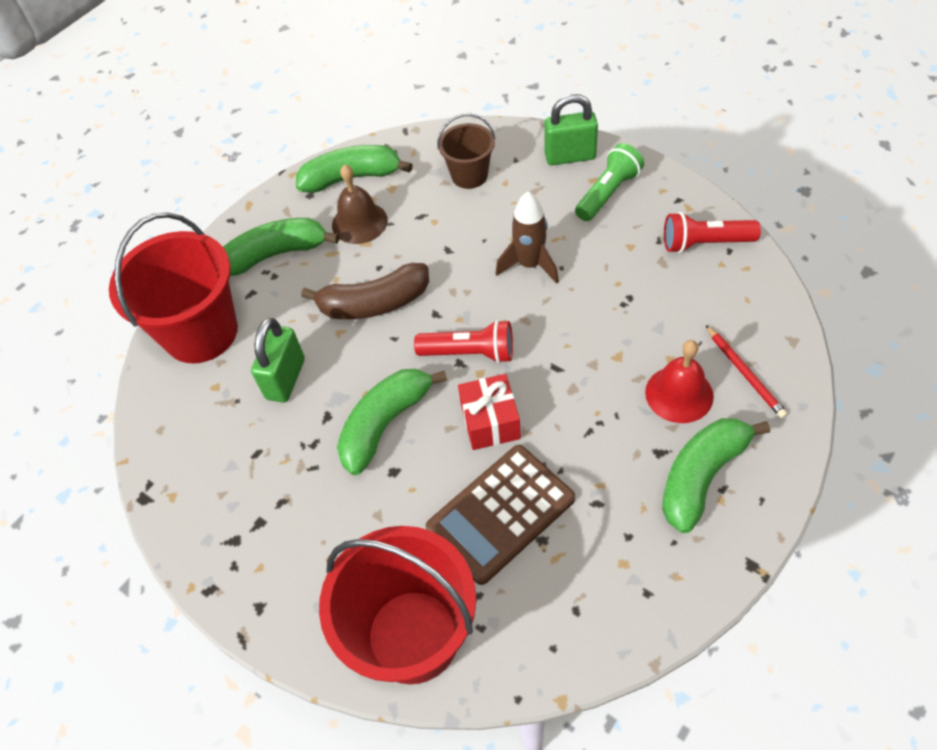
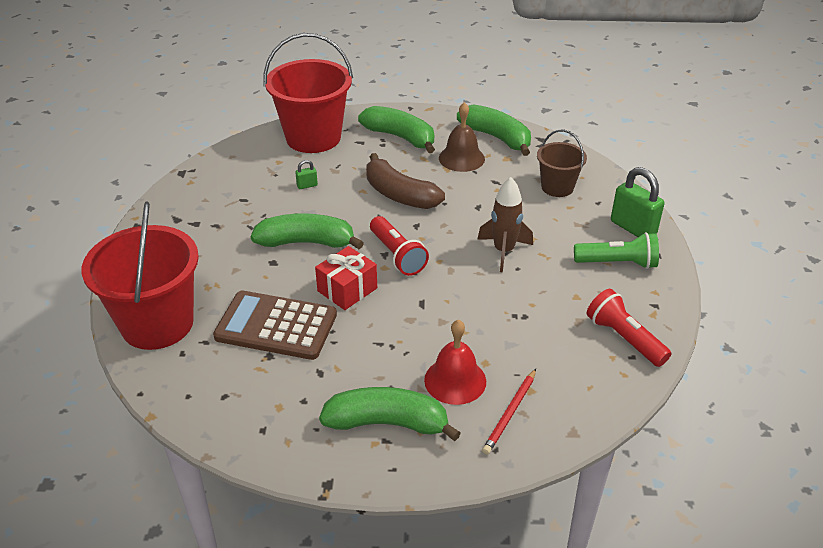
camera: 50 degrees right, 15 degrees down
(285, 379) = (307, 185): green padlock -> green padlock, size x0.46

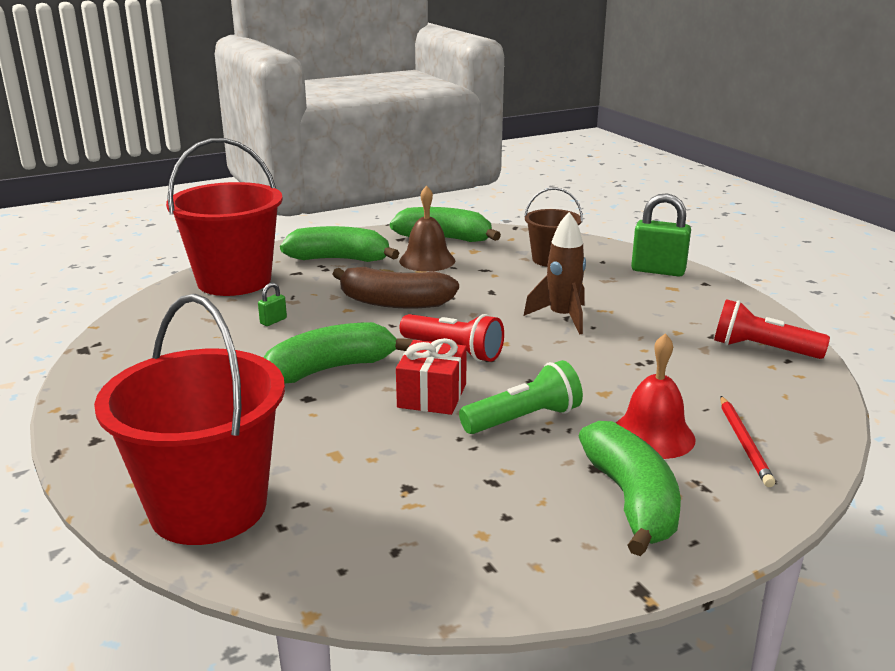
camera: 30 degrees left, 15 degrees down
(276, 326) = (383, 456): brown calculator -> none
(387, 423) = (631, 500): green banana -> green banana turned 105 degrees clockwise
(617, 263) = (679, 298): green flashlight -> green flashlight (523, 419)

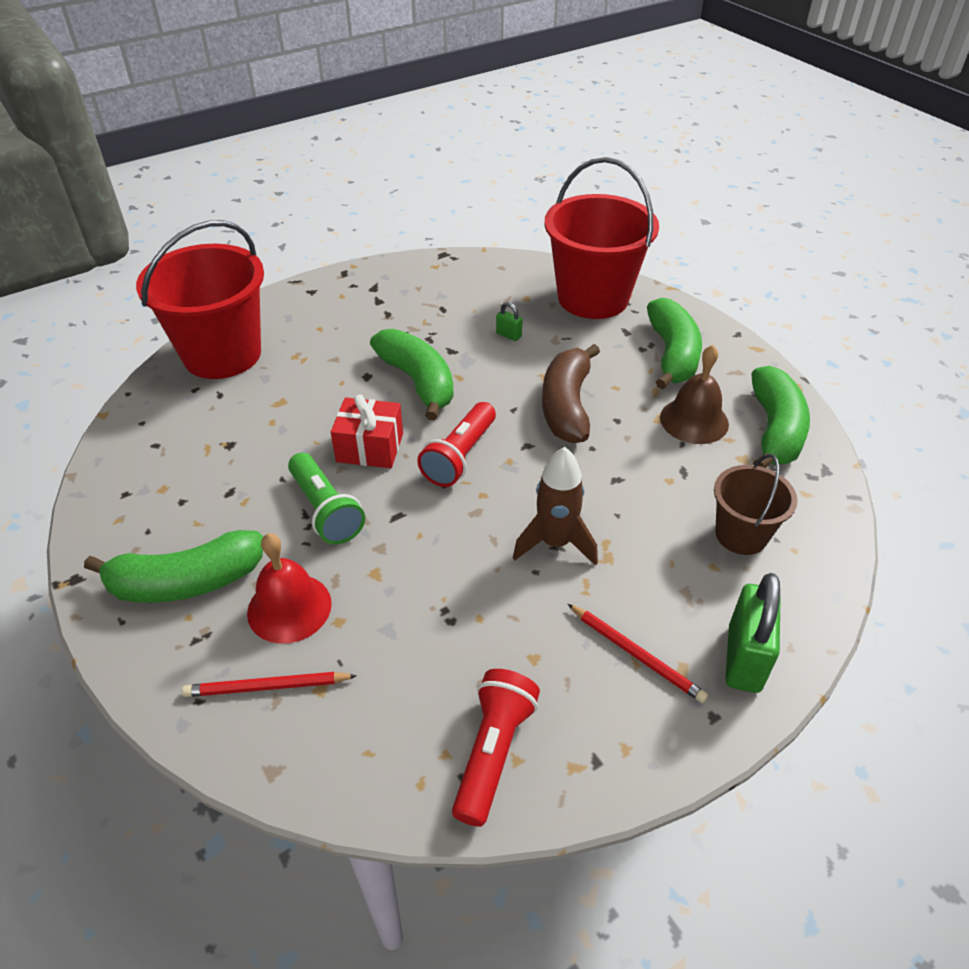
camera: 85 degrees right, 20 degrees up
(664, 299) = (636, 654): none -> red pencil

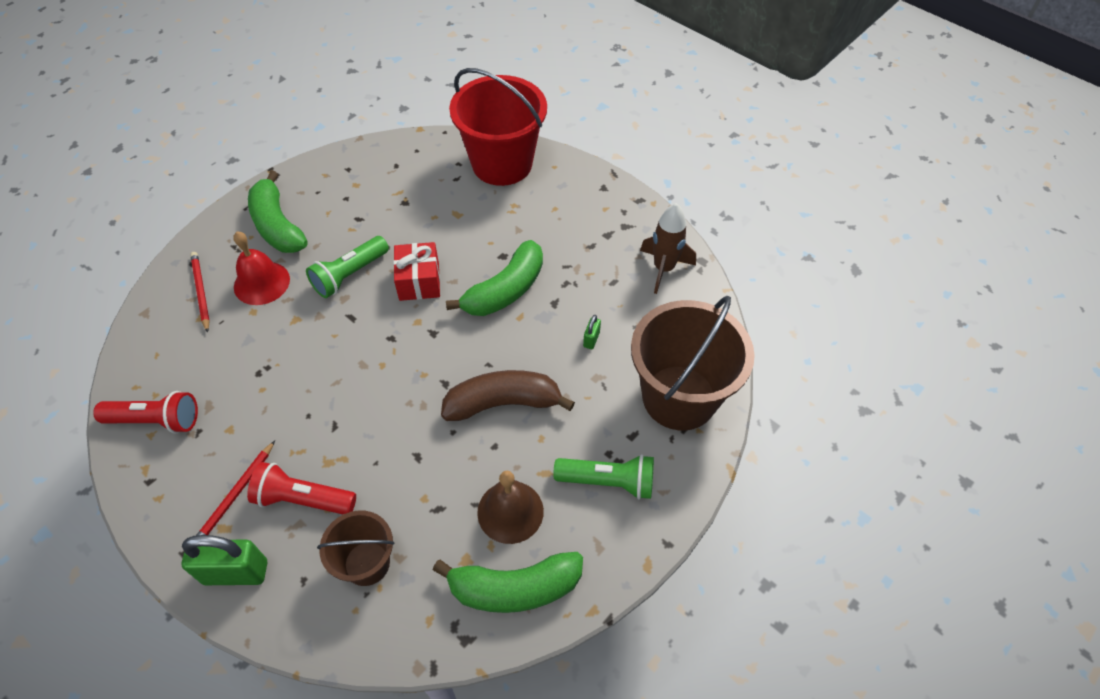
camera: 75 degrees right, 10 degrees up
(460, 456) = (421, 340): red flashlight -> red flashlight (303, 499)
(555, 543) = (338, 423): brown rocket -> brown rocket (663, 269)
(593, 298) = (679, 397): red bucket -> brown bucket
(672, 354) = (608, 482): green banana -> green flashlight

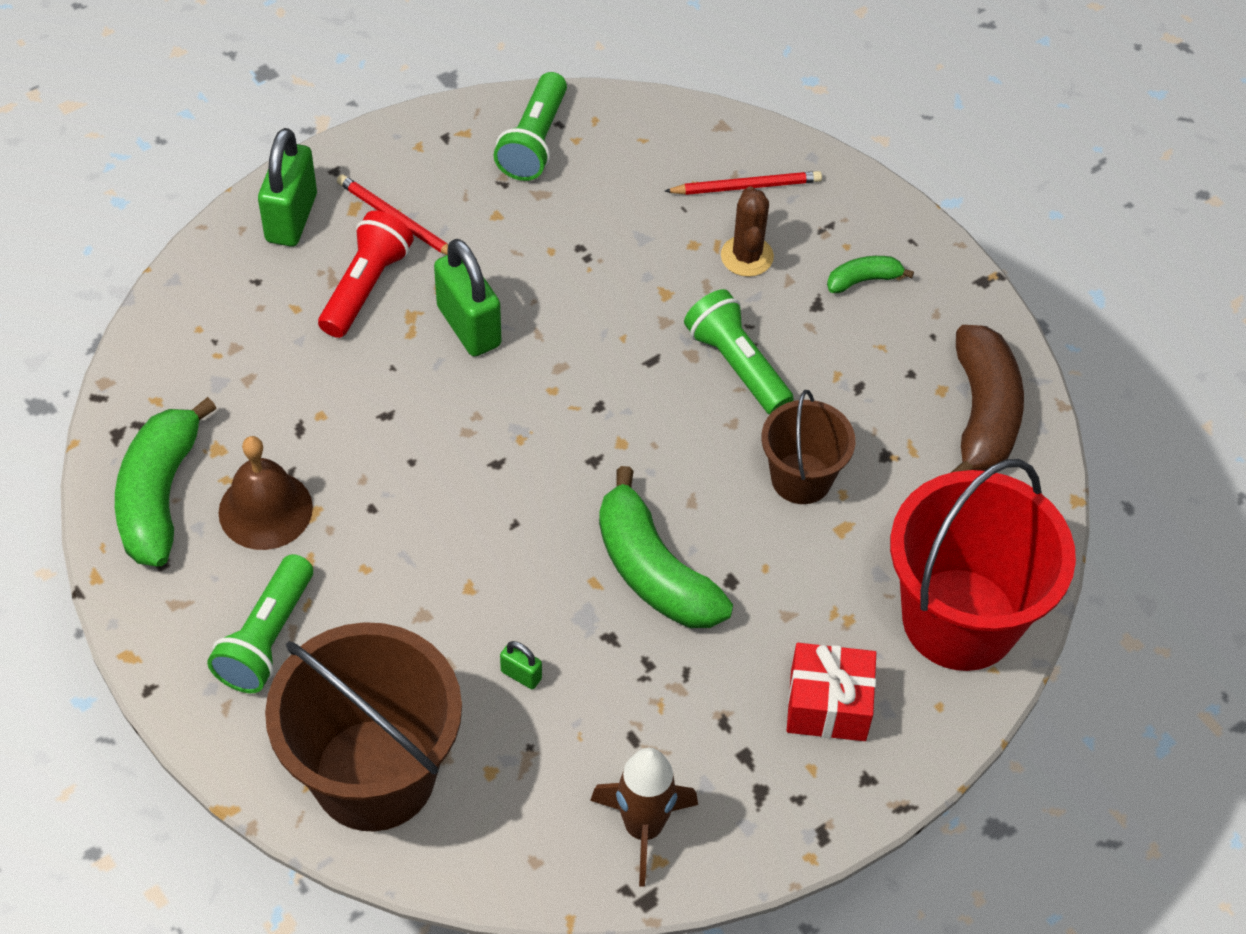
camera: 100 degrees right, 0 degrees up
(156, 420) = (534, 141): red flashlight -> green flashlight
(261, 283) = (747, 256): red bell -> brown cactus
(277, 226) = (863, 280): green banana -> green banana, size x0.49
(334, 424) = (469, 326): none -> green padlock
(367, 563) = (253, 345): brown bucket -> brown bucket (801, 478)
(419, 281) = (702, 455): red gift -> red gift (828, 705)
(503, 403) = (439, 531): brown banana -> brown banana (983, 414)

